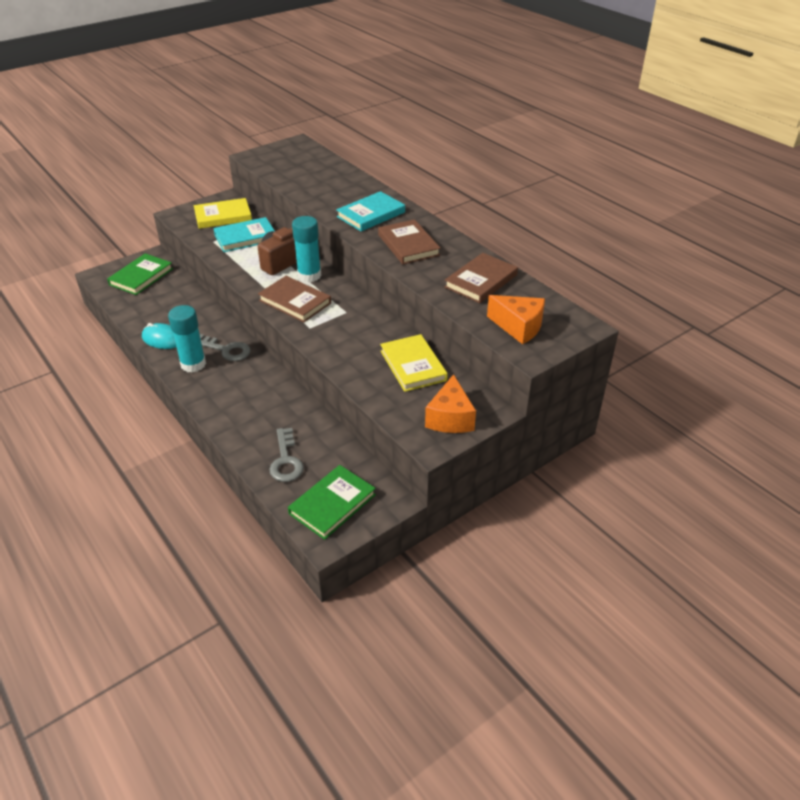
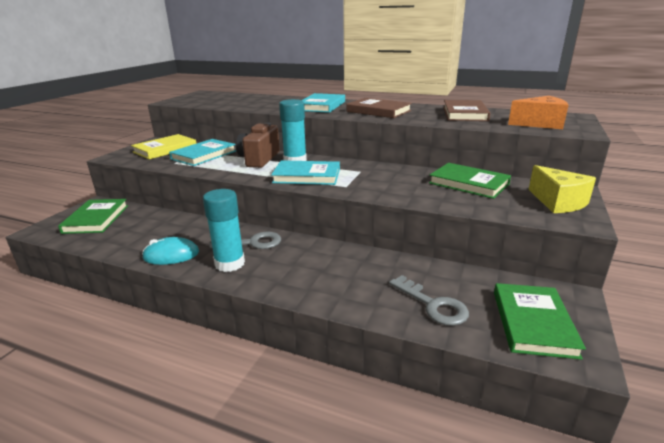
camera: 30 degrees left, 15 degrees down
(295, 302) = (307, 176): brown book -> turquoise book
(413, 365) = (468, 183): yellow book -> green book
(450, 418) = (558, 202): orange cheese -> yellow cheese

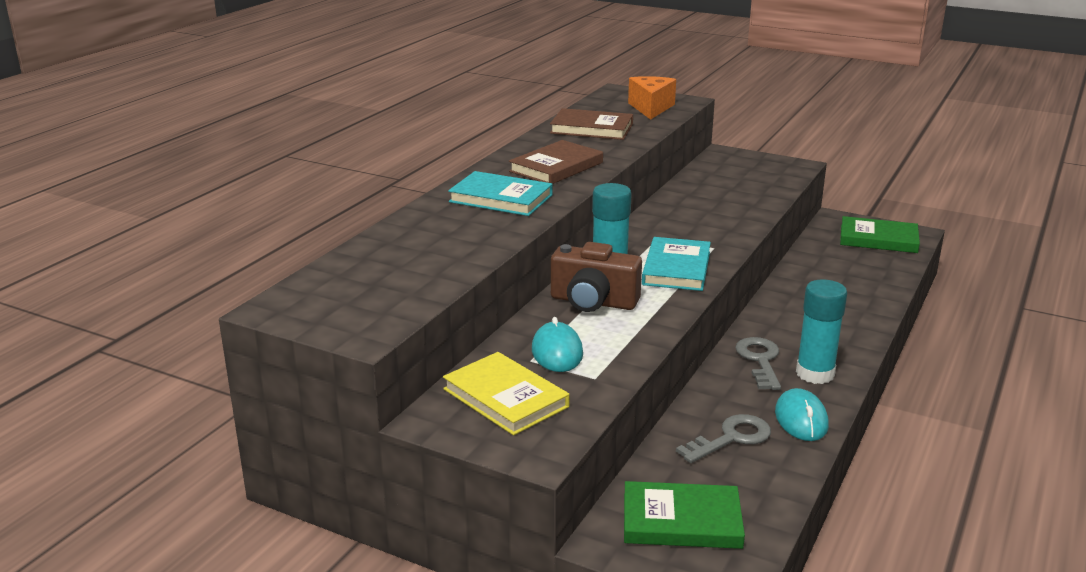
camera: 85 degrees left, 0 degrees up
(204, 155) = (557, 352): turquoise book -> turquoise mouse
(433, 305) = (866, 271): grey key -> grey key (731, 438)
(468, 183) = (707, 188): green book -> none
(558, 202) = (756, 164): yellow cheese -> none

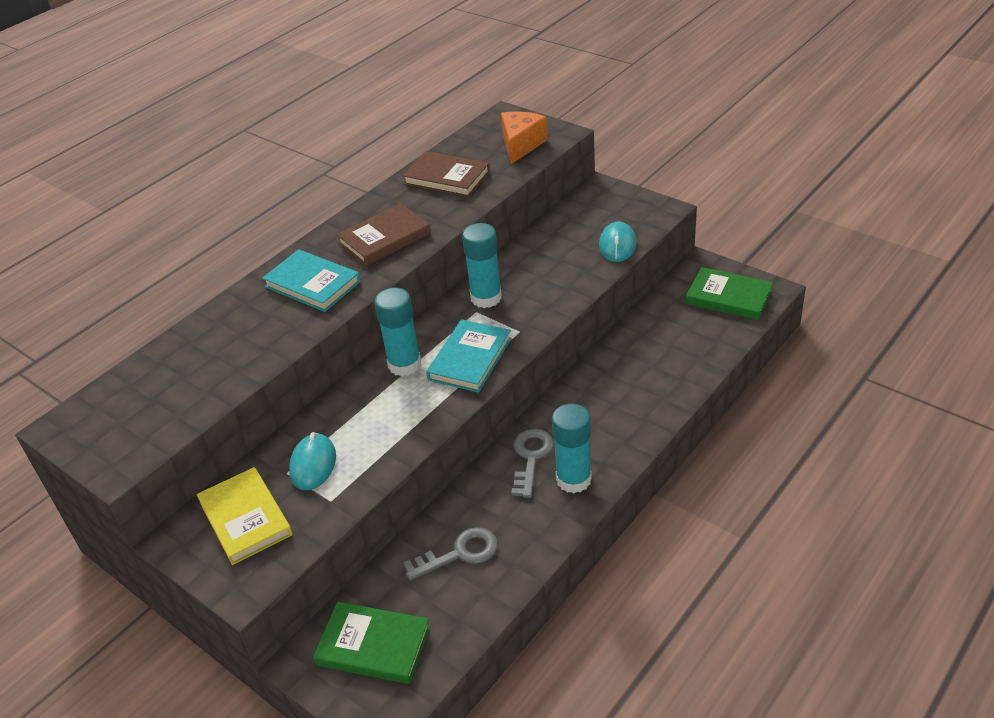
camera: 15 degrees right, 15 degrees up
(593, 302) = (374, 400): brown camera -> none
(663, 227) = (486, 298): none -> turquoise glue stick
(801, 419) = (532, 536): turquoise mouse -> turquoise mouse (617, 245)

